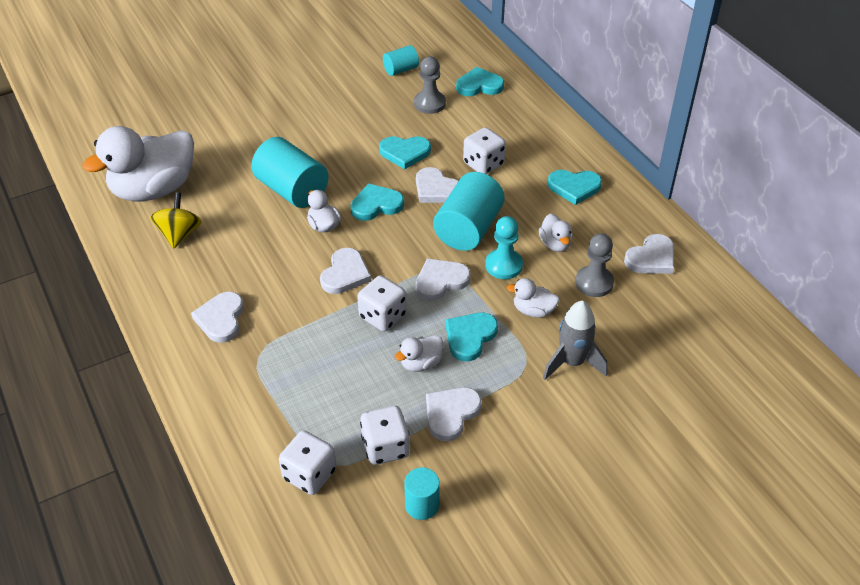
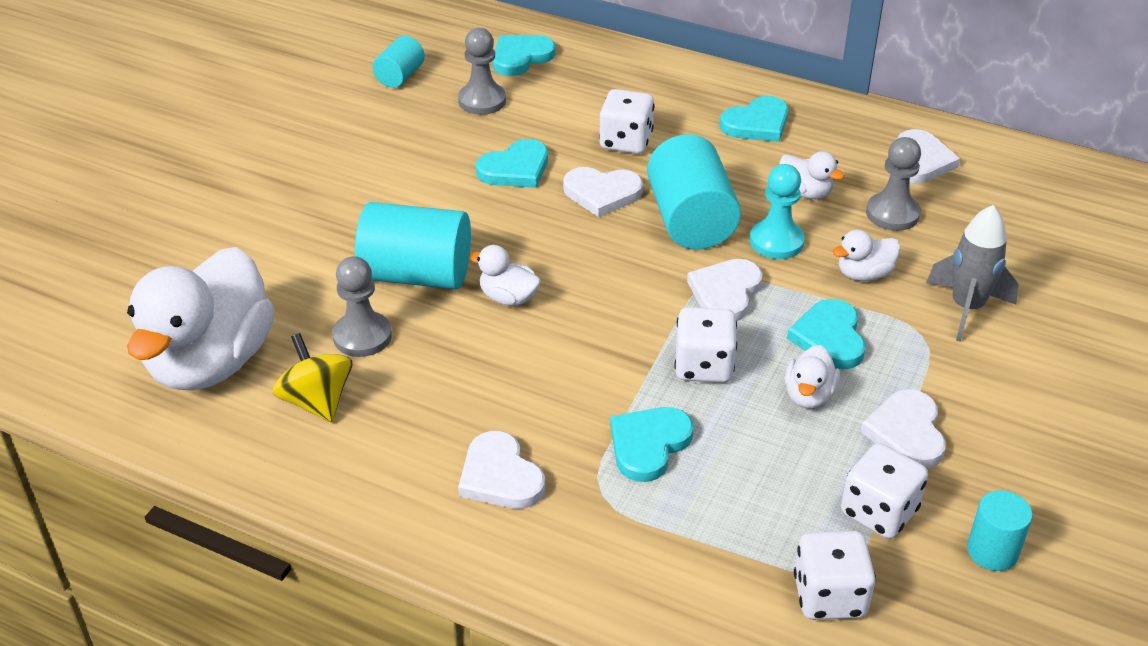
camera: 35 degrees left, 5 degrees down
(233, 211) = (362, 336): none -> grey pawn
(345, 274) = (601, 341): white heart -> none
(376, 205) = (548, 243): turquoise heart -> turquoise heart (648, 445)

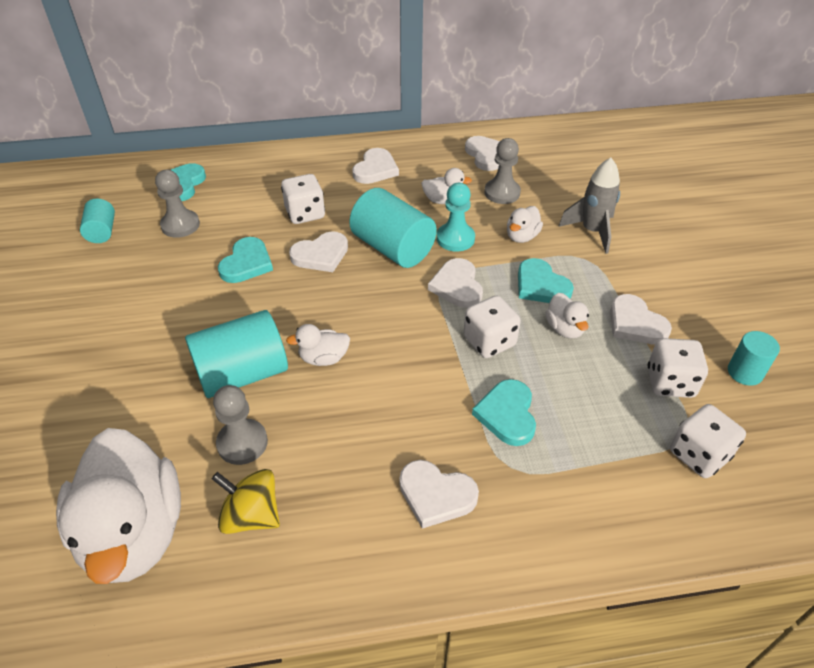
camera: 35 degrees left, 5 degrees up
(757, 124) = (375, 169): turquoise heart -> white heart

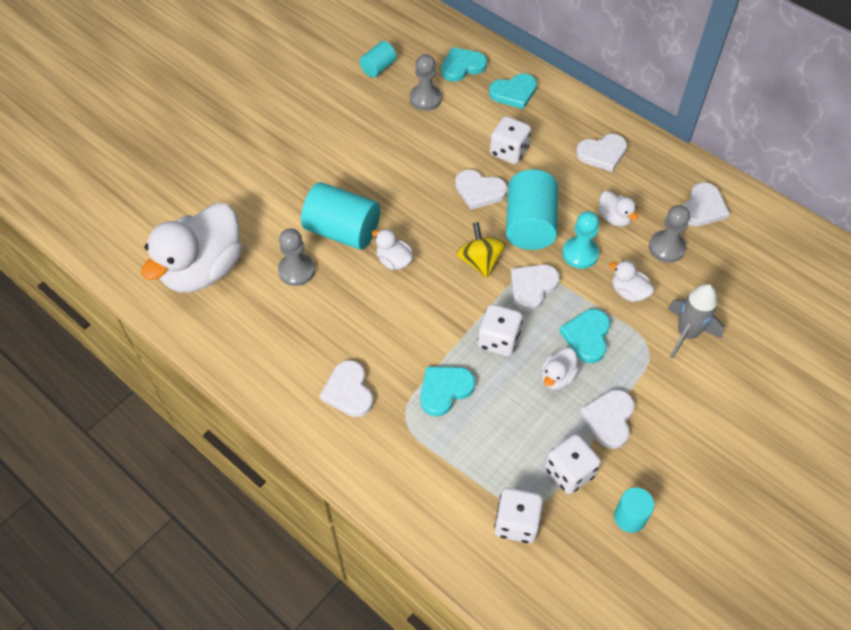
camera: 50 degrees right, 10 degrees up
(246, 263) = (429, 159): turquoise heart -> turquoise heart (514, 93)
(251, 515) = (257, 312): yellow spinning top -> yellow spinning top (480, 261)
(522, 236) = (628, 292): white duck -> white duck turned 45 degrees clockwise

